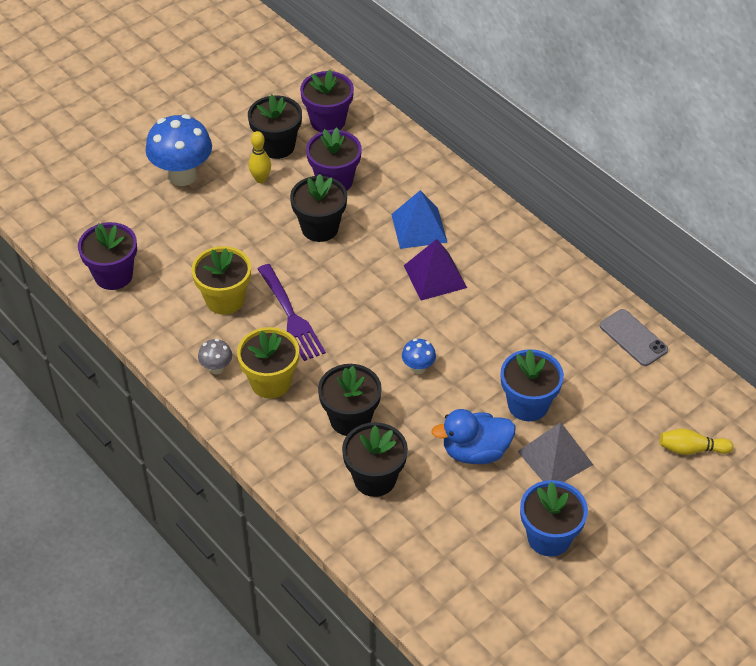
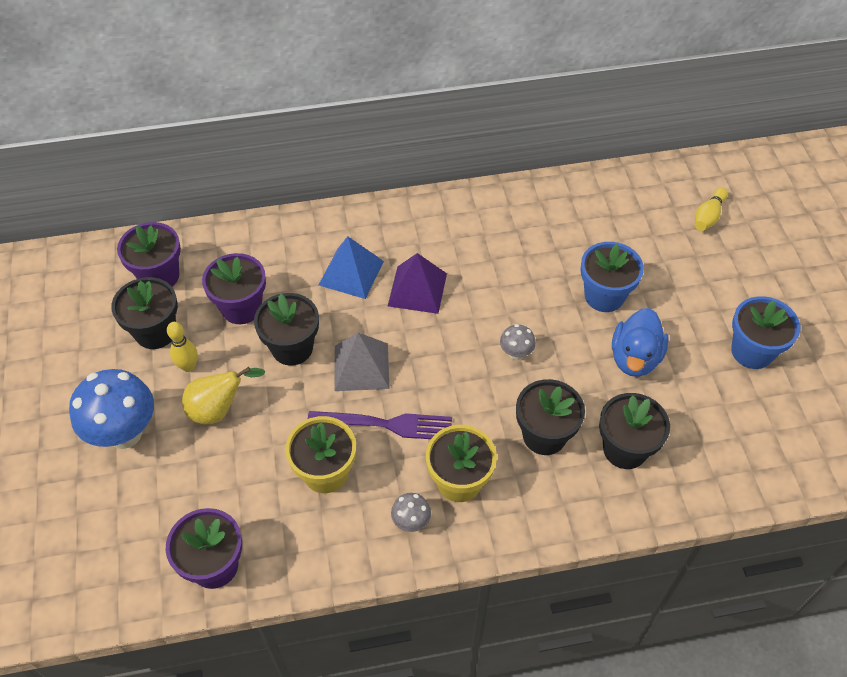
camera: 60 degrees left, 5 degrees up
(236, 214) = (219, 410): none -> yellow pear
(418, 368) = (516, 353): blue mushroom -> grey mushroom
(555, 458) = (671, 306): grey pyramid -> grey pyramid (361, 367)
(633, 338) = (575, 193): grey phone -> none

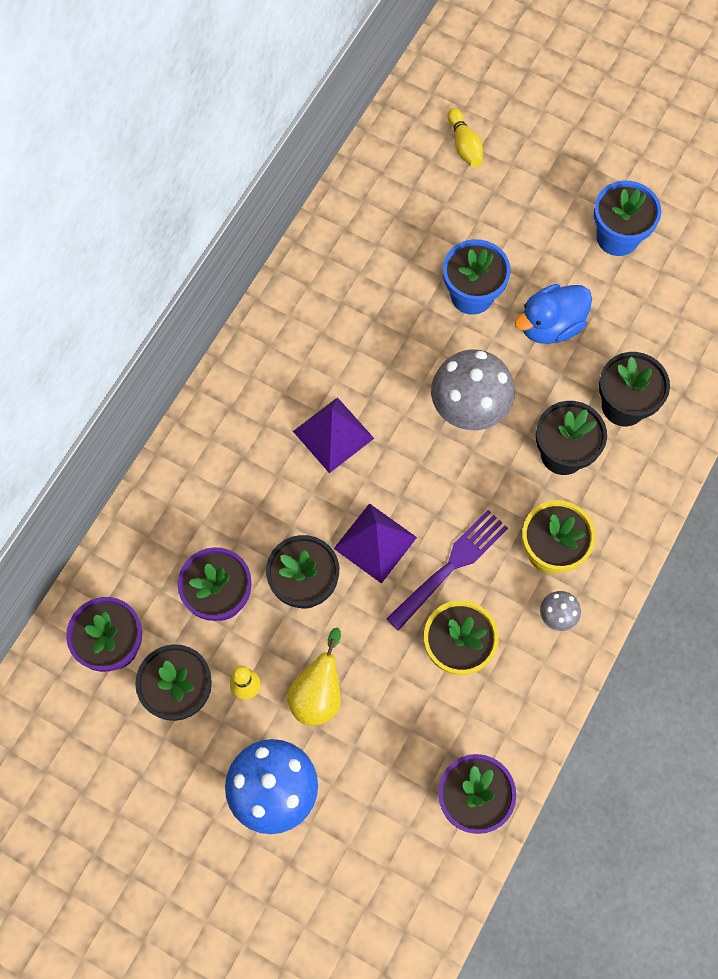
camera: 50 degrees left, 15 degrees up
(351, 273) = (264, 475): blue pyramid -> none
(361, 367) = (375, 543): grey pyramid -> purple pyramid
(516, 353) = (468, 410): grey mushroom -> grey mushroom, size x2.13
(635, 358) = (550, 325): blue duck -> blue duck turned 90 degrees clockwise

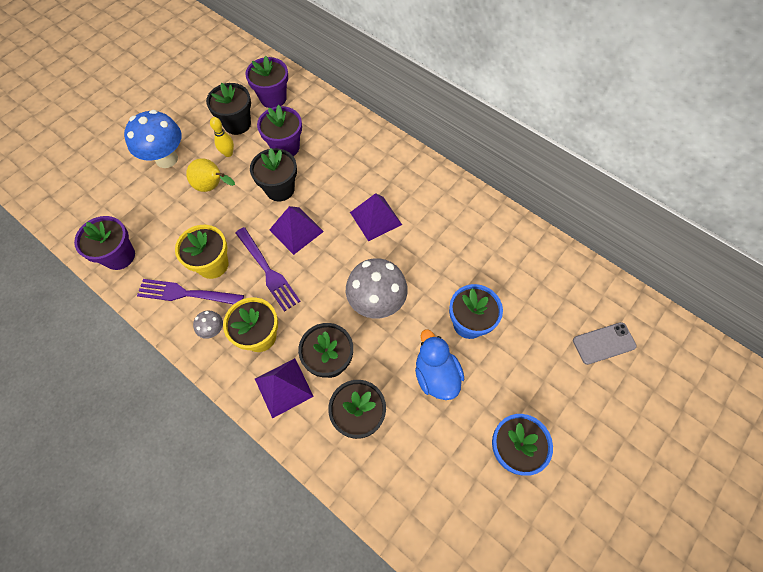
camera: 100 degrees right, 5 degrees down
(464, 145) = (604, 343): yellow bowling pin -> grey phone
(510, 671) = (187, 293): none -> purple fork
(611, 503) = (283, 387): none -> purple pyramid

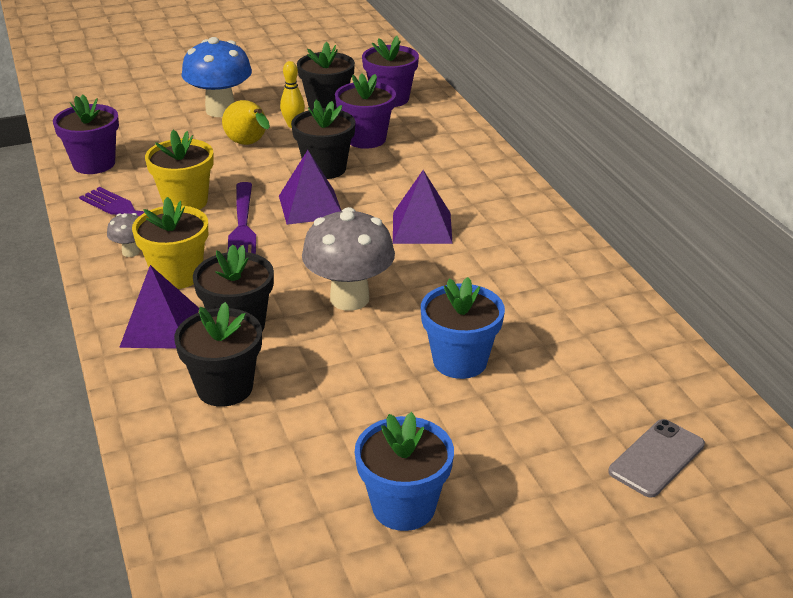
camera: 30 degrees right, 30 degrees down
(436, 375) = (365, 391): blue duck -> none
(604, 343) = (656, 458): grey phone -> grey phone turned 60 degrees counterclockwise

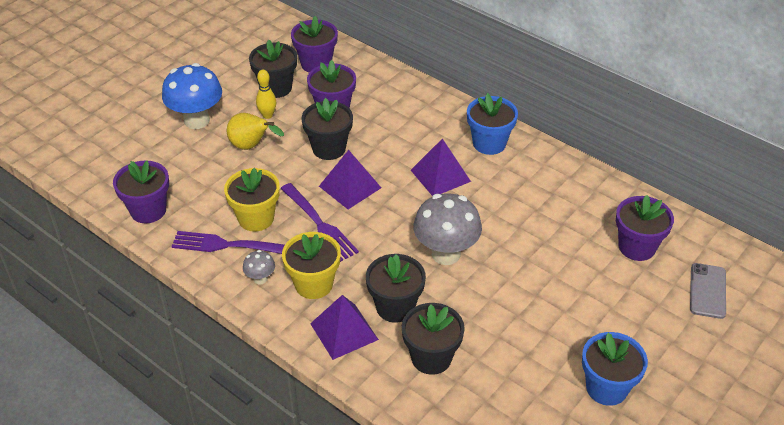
camera: 30 degrees left, 10 degrees up
(460, 361) = (552, 272): blue flower pot -> blue flower pot (489, 143)
(600, 375) = (637, 247): none -> purple flower pot

